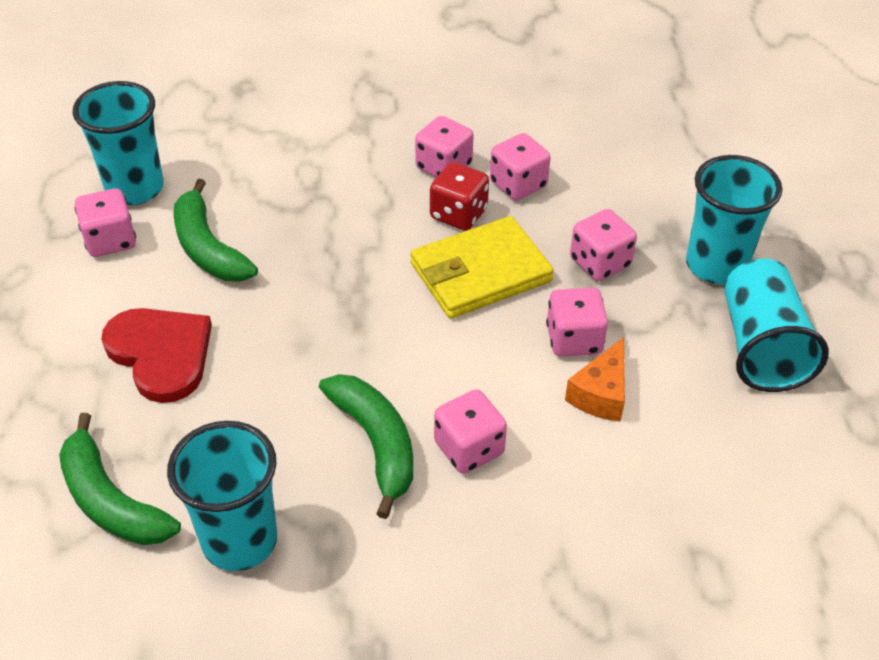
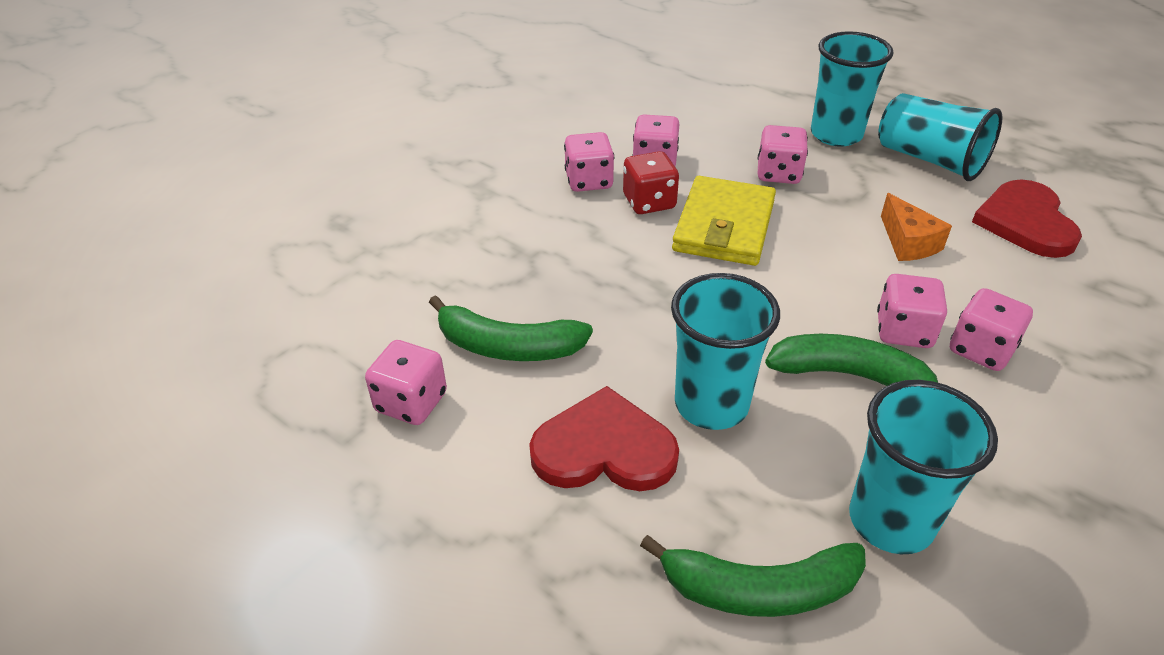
camera: 45 degrees left, 5 degrees down
(135, 188) = (366, 350): turquoise cup -> turquoise cup (711, 404)
(574, 339) = (842, 224): pink dice -> pink dice (981, 350)
(741, 460) = (1025, 222): none -> red heart

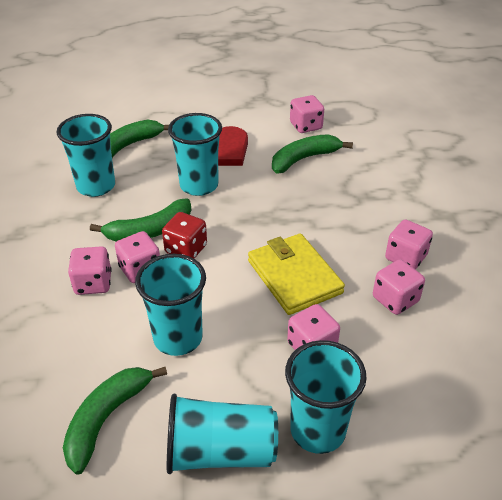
camera: 135 degrees right, 0 degrees up
(649, 202) = (354, 265): red dice -> red dice (186, 249)
(908, 242) = (178, 338): orange cheese -> turquoise cup
(1025, 222) = (107, 419): red heart -> green banana

